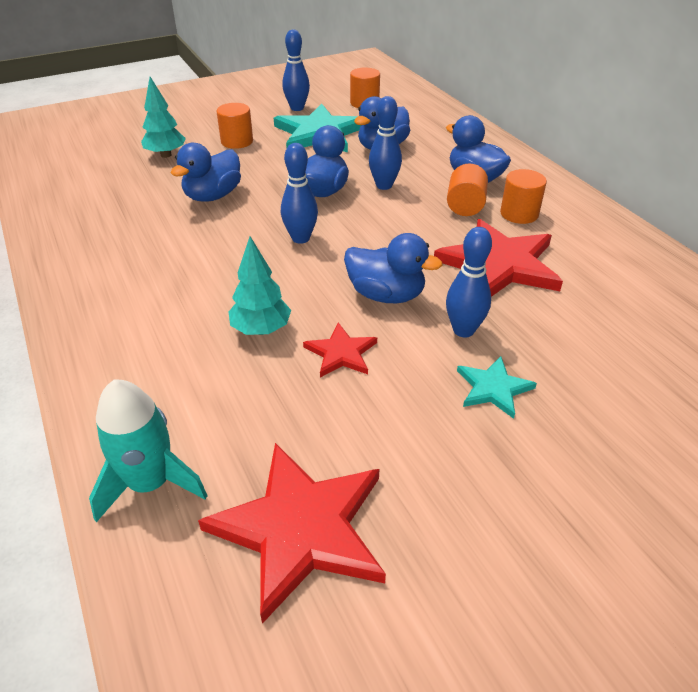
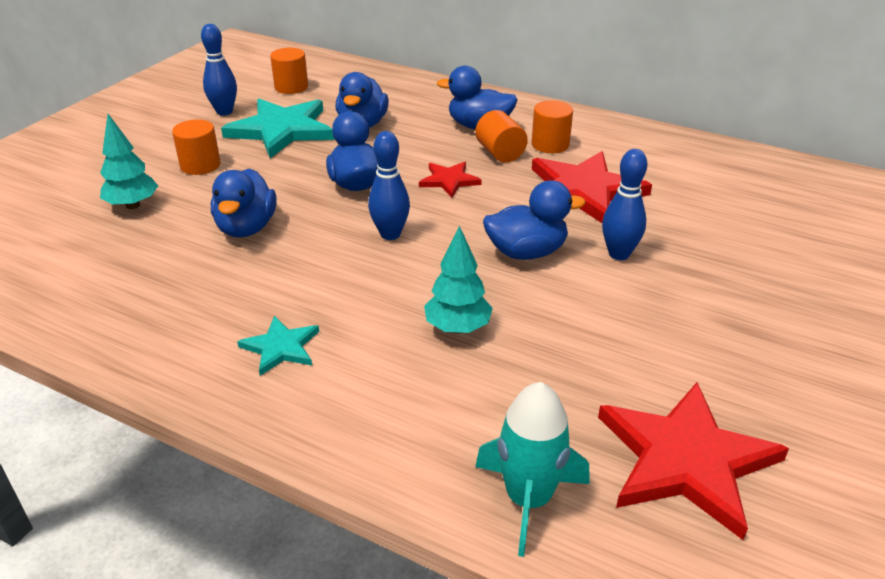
camera: 35 degrees left, 5 degrees down
(341, 353) = (549, 315): red star -> red star (449, 180)
(384, 185) = (408, 159): blue bowling pin -> none
(493, 388) = (690, 287): turquoise star -> turquoise star (281, 347)

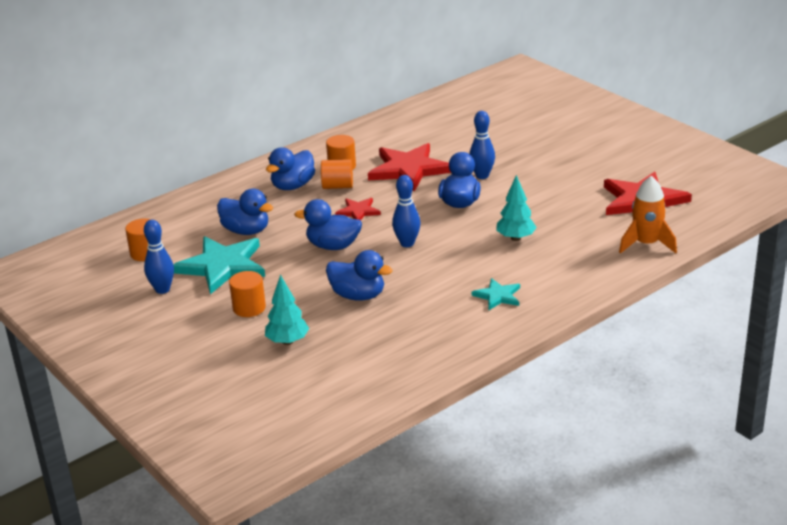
camera: 65 degrees left, 5 degrees down
(528, 499) = (646, 244): turquoise rocket -> orange rocket

